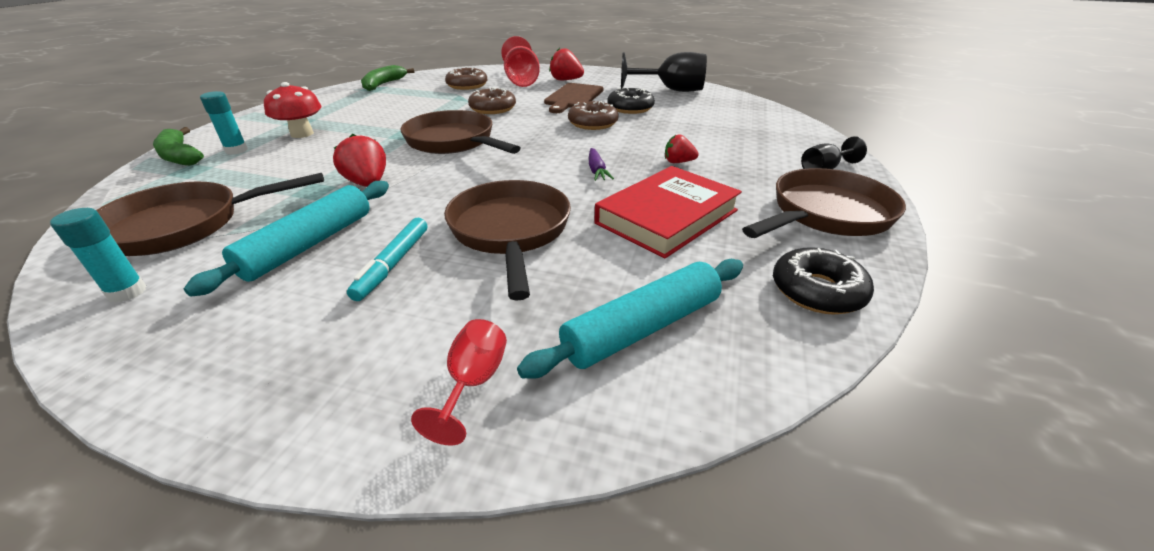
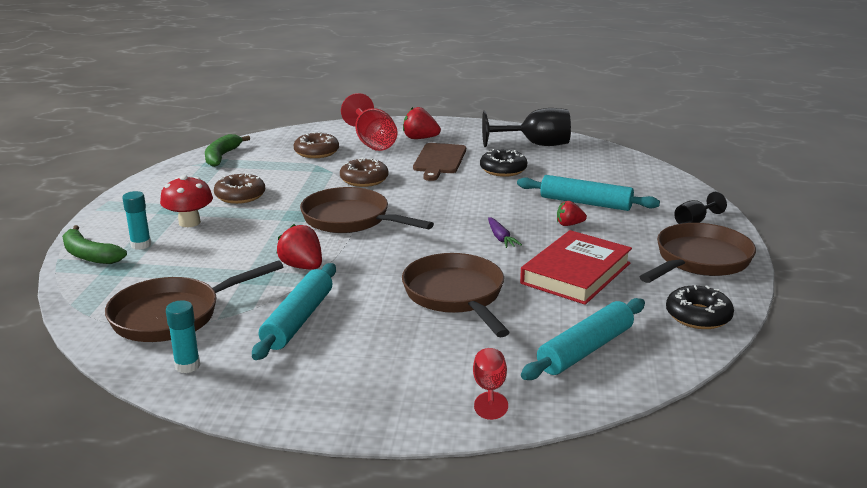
camera: 10 degrees left, 10 degrees down
(393, 264) = (379, 327): turquoise marker -> none
(592, 123) = (474, 190): brown donut -> brown donut (240, 196)
(703, 142) = (585, 203): none -> turquoise rolling pin

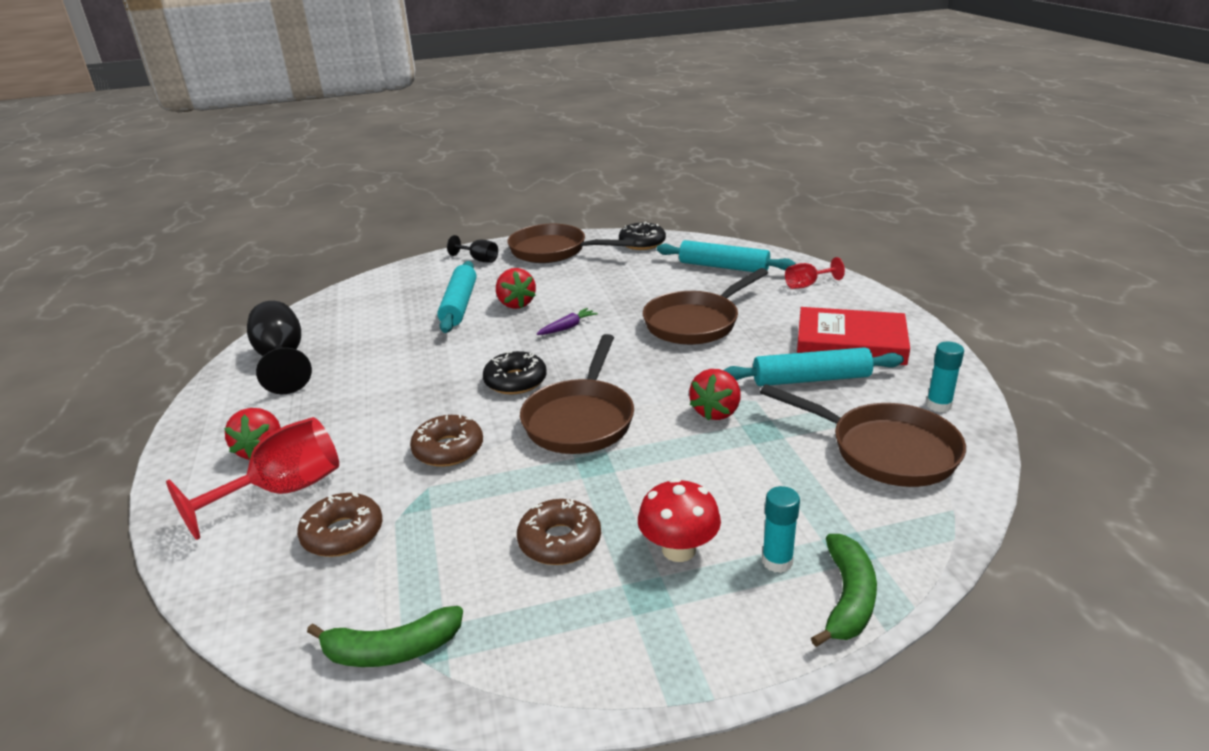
camera: 110 degrees left, 5 degrees up
(439, 160) = (356, 411): brown cutting board -> none
(503, 170) = (379, 362): black donut -> black donut (515, 381)
(569, 224) = (516, 304): red strawberry -> red strawberry, size x1.58
(576, 273) = (612, 286): red book -> red book (850, 343)

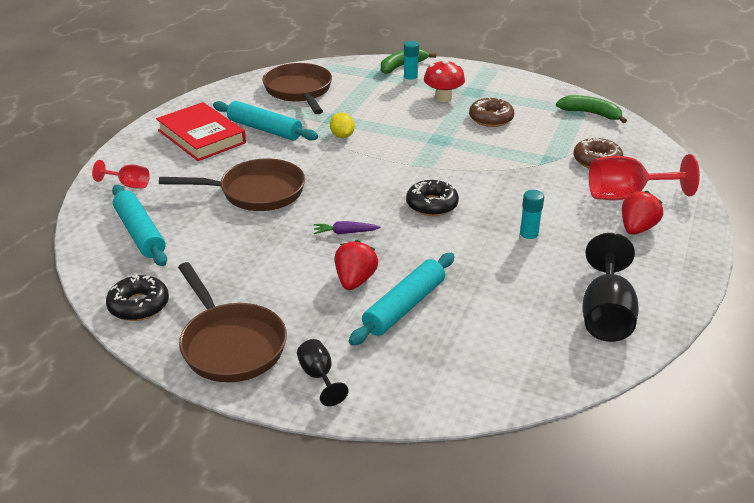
camera: 145 degrees left, 5 degrees up
(448, 449) = (513, 179): brown donut -> none
(580, 419) = (420, 163): brown pan -> none
(716, 412) = (342, 136): red strawberry -> yellow lemon
(938, 405) = (236, 94): turquoise glue stick -> turquoise glue stick (528, 239)

